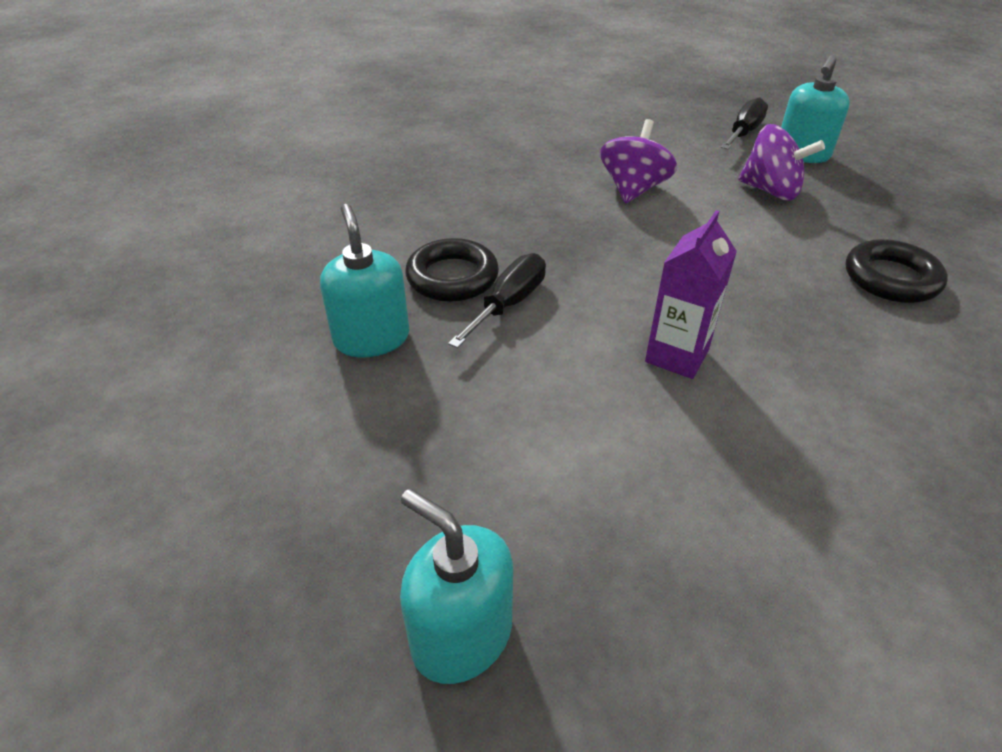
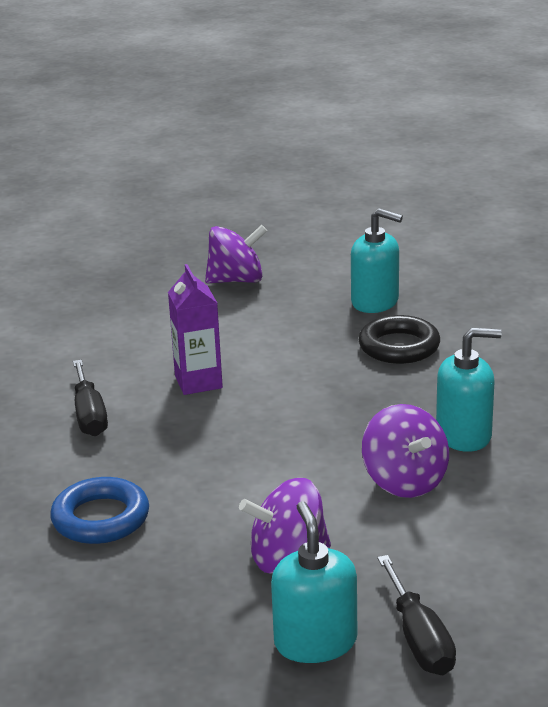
camera: 135 degrees right, 15 degrees down
(430, 493) = (236, 280): none -> purple spinning top
(461, 634) = (163, 264): turquoise soap dispenser -> turquoise soap dispenser (464, 435)
(509, 304) = (338, 353): black screwdriver -> black screwdriver (89, 415)
(891, 278) = (101, 518): black ring -> blue ring

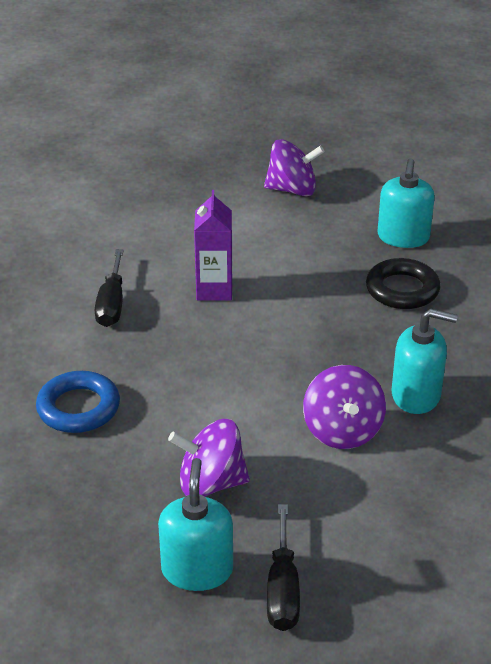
camera: 15 degrees right, 10 degrees up
(375, 302) = (403, 237): turquoise soap dispenser -> turquoise soap dispenser turned 60 degrees clockwise

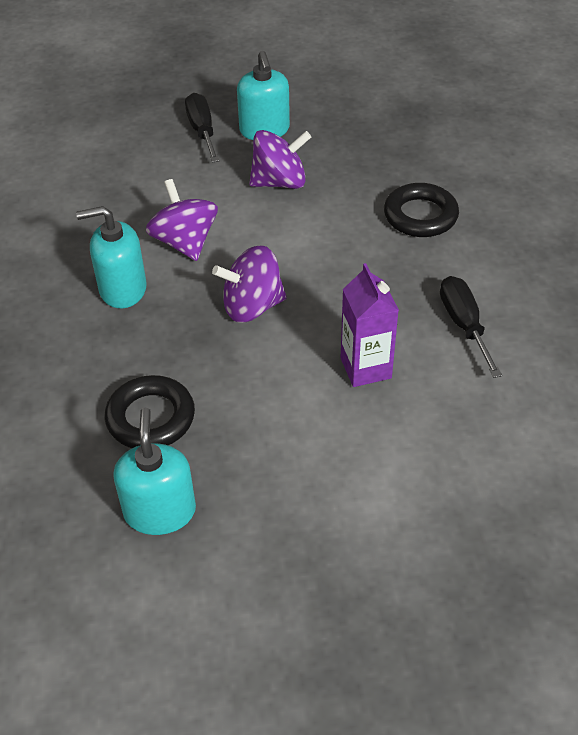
camera: 165 degrees right, 10 degrees up
(78, 408) = (420, 216): blue ring -> black ring
(292, 190) = (339, 578): purple spinning top -> purple spinning top (252, 306)

